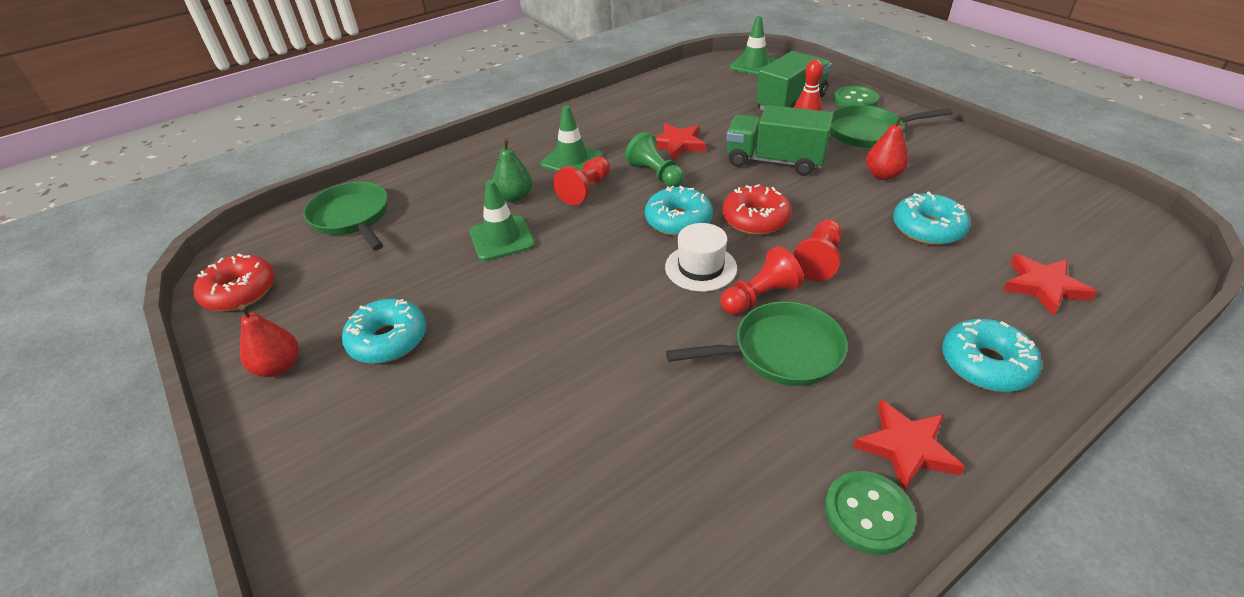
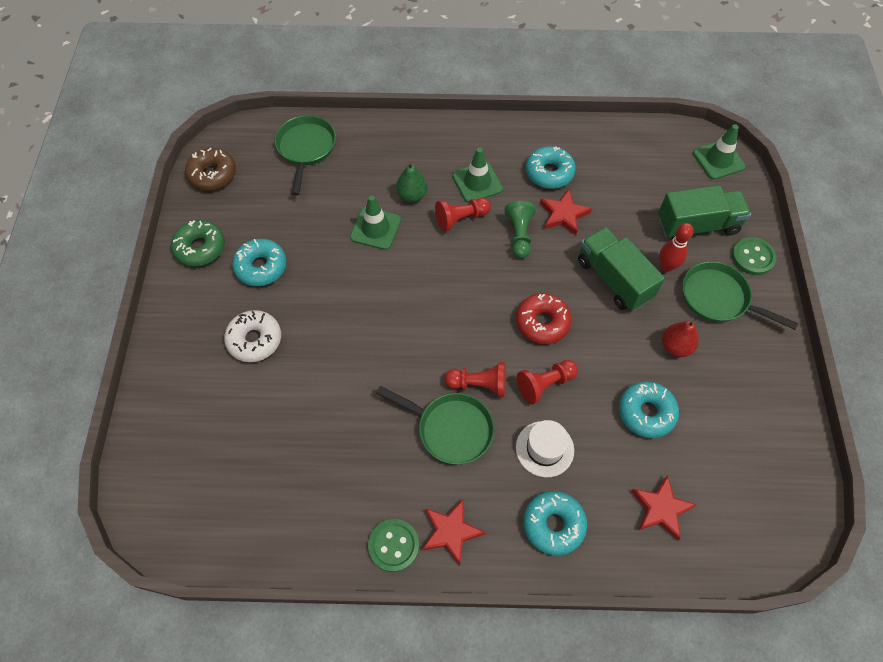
camera: 35 degrees right, 20 degrees up
(240, 292) = (212, 174): red donut -> brown donut
(279, 367) = (200, 248): red pear -> green donut
(447, 415) = (254, 340): none -> white donut
(678, 220) = (493, 288): turquoise donut -> turquoise donut (549, 173)
(701, 267) = (468, 337): white hat -> white hat (544, 449)

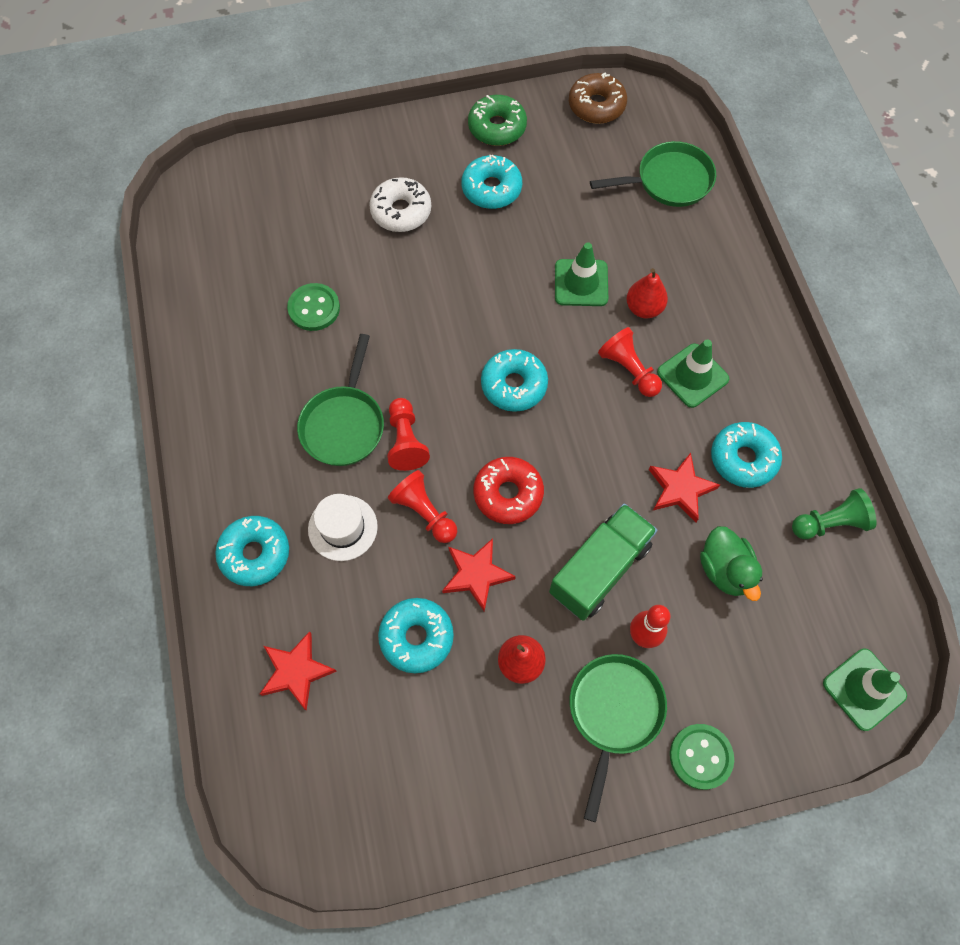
camera: 75 degrees right, 5 degrees up
(393, 545) = (204, 401): green button -> green button (314, 308)
(412, 195) = (644, 308): green pear -> red pear
(451, 296) = (514, 385): none -> turquoise donut
(451, 531) = (228, 451): red star -> red star (476, 574)
(519, 235) = (628, 442): green pawn -> green pawn (829, 523)
(628, 207) = (725, 570): none -> green duck
(697, 225) = (728, 670): green truck -> none

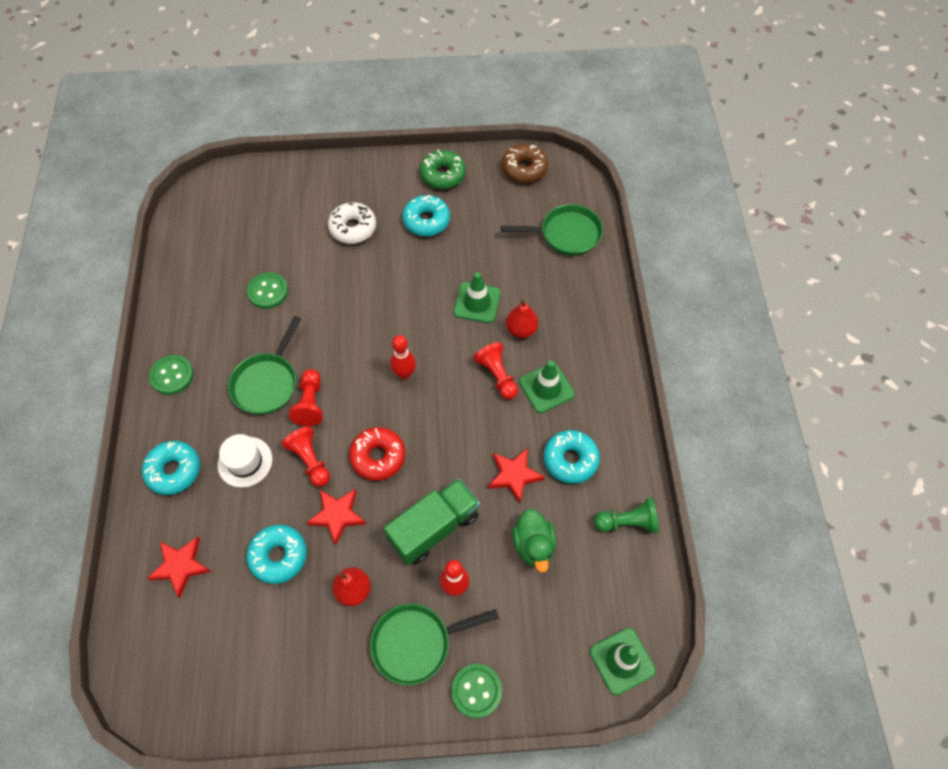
camera: 10 degrees right, 5 degrees down
(219, 434) = (172, 375): none -> green button
(514, 385) = (404, 373): turquoise donut -> red bowling pin
(614, 713) = (416, 643): green pan -> green pan turned 135 degrees counterclockwise

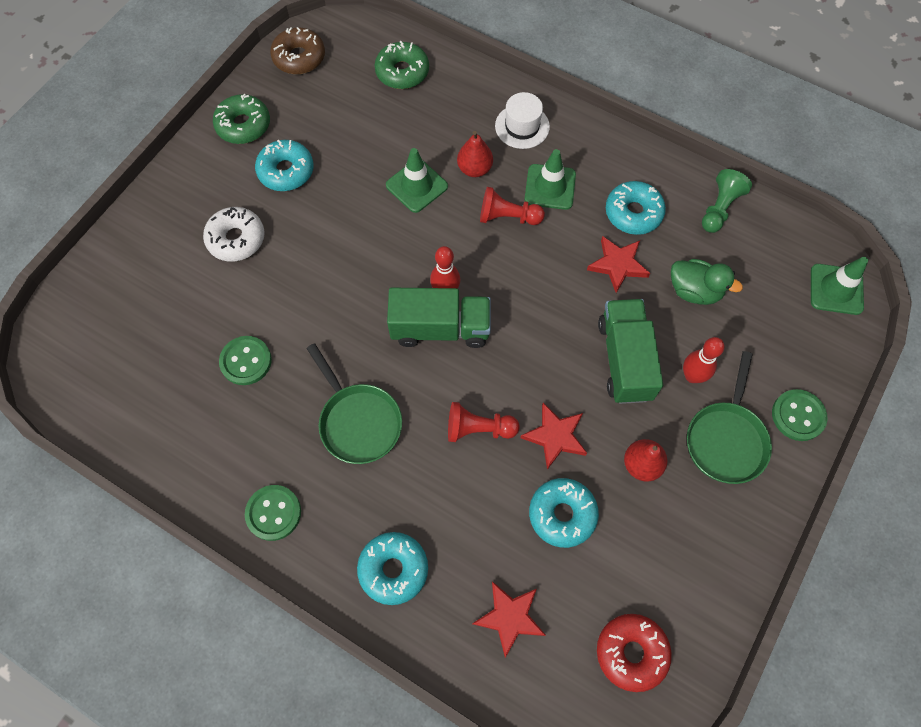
camera: 55 degrees left, 5 degrees up
(245, 462) = (435, 492): white hat -> white hat (522, 126)
(310, 403) = (414, 393): red pawn -> none
(372, 388) = (440, 328): none -> green truck
(378, 457) = (518, 365): red donut -> red donut (631, 652)
(566, 234) = (402, 72): green pan -> green donut

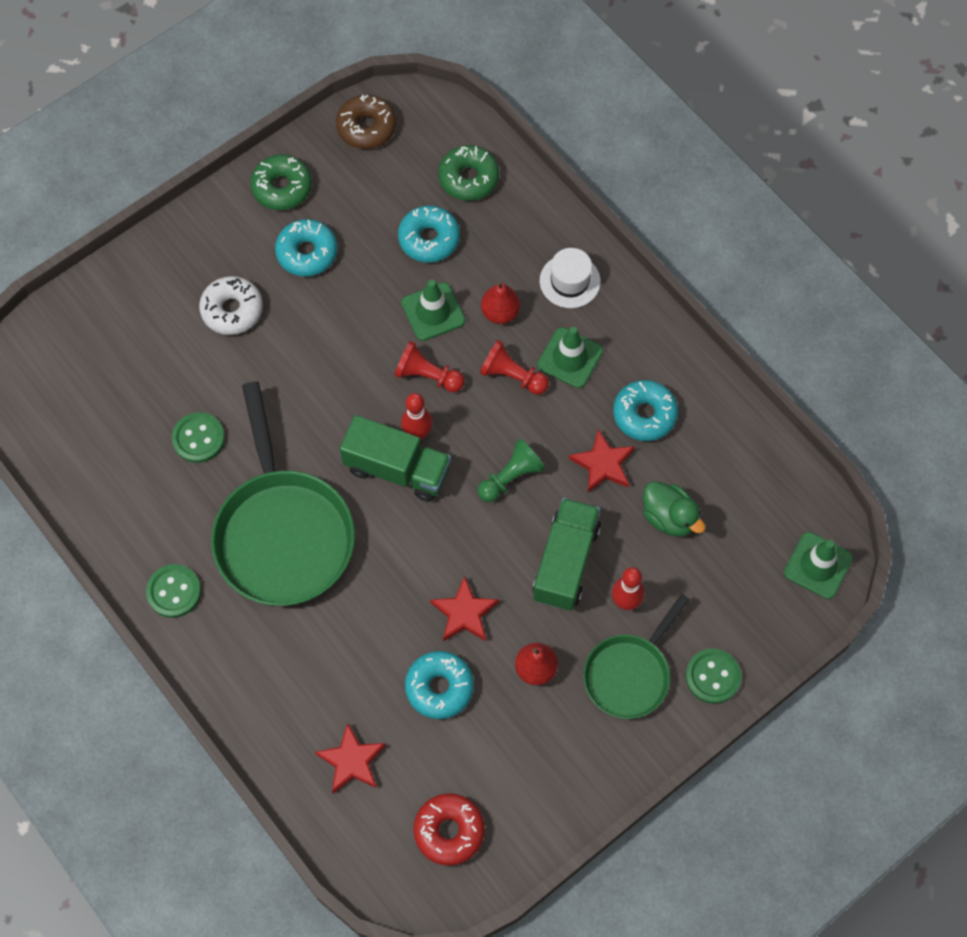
camera: 20 degrees right, 0 degrees up
(358, 422) = (283, 534): green pan -> green pan, size x1.70
(393, 569) = (263, 681): turquoise donut -> turquoise donut (429, 239)
(478, 429) = (394, 580): red pawn -> red pawn (427, 376)
(719, 208) = (738, 439): green pawn -> green pawn (510, 477)

